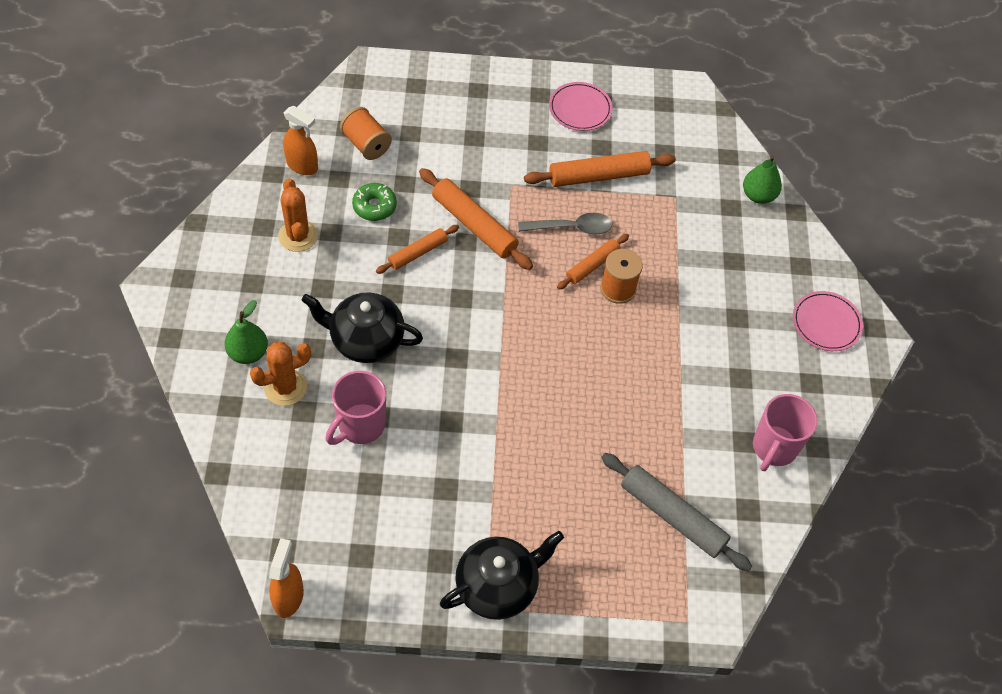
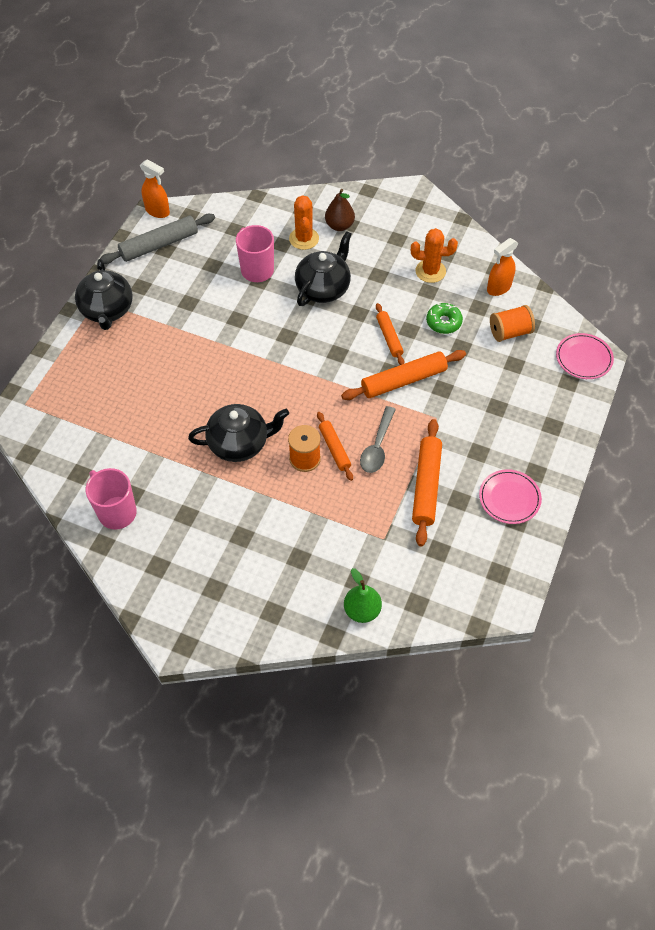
camera: 115 degrees right, 0 degrees up
(248, 353) = (339, 225): green pear -> brown pear
(629, 357) = (239, 443): none -> black teapot
(672, 516) = (100, 423): grey rolling pin -> grey rolling pin (159, 244)
(826, 323) = (206, 605): pink plate -> pink plate (583, 358)

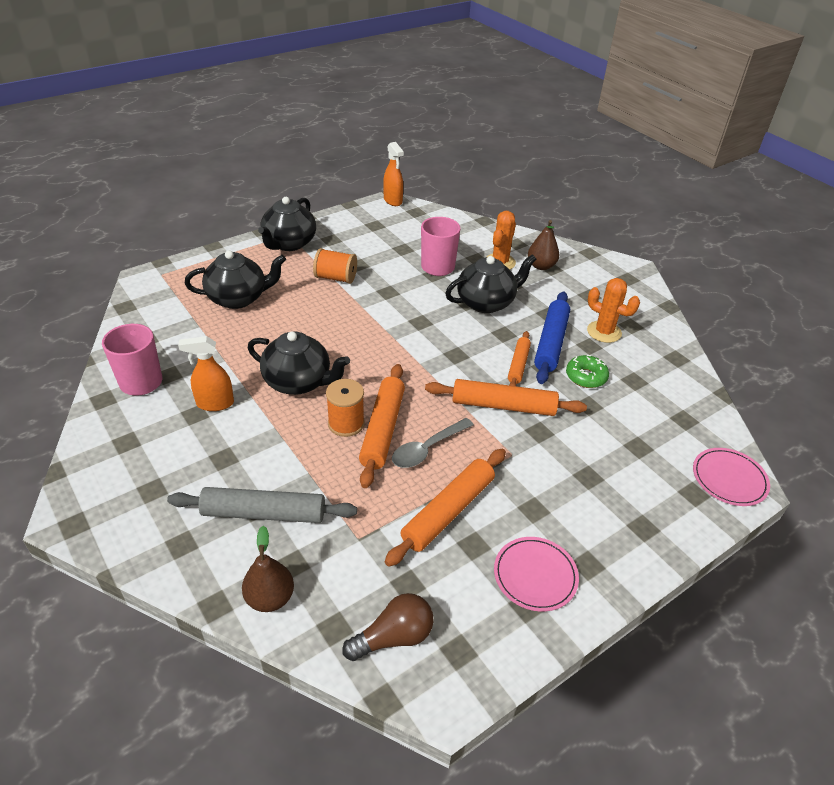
camera: 30 degrees right, 15 degrees down
(118, 392) = (238, 298): none -> black teapot
(159, 244) = (373, 220): grey rolling pin -> grey rolling pin (264, 513)
(334, 449) = (382, 429): orange rolling pin -> orange rolling pin, size x1.65
(362, 610) = (270, 598): green pear -> brown pear
(399, 303) = (551, 343): none -> blue rolling pin
(455, 587) = (393, 637): none -> brown light bulb
(498, 288) = (668, 374): orange spray bottle -> orange spray bottle (215, 403)
(509, 332) = (654, 416): orange spool -> orange spool (335, 278)

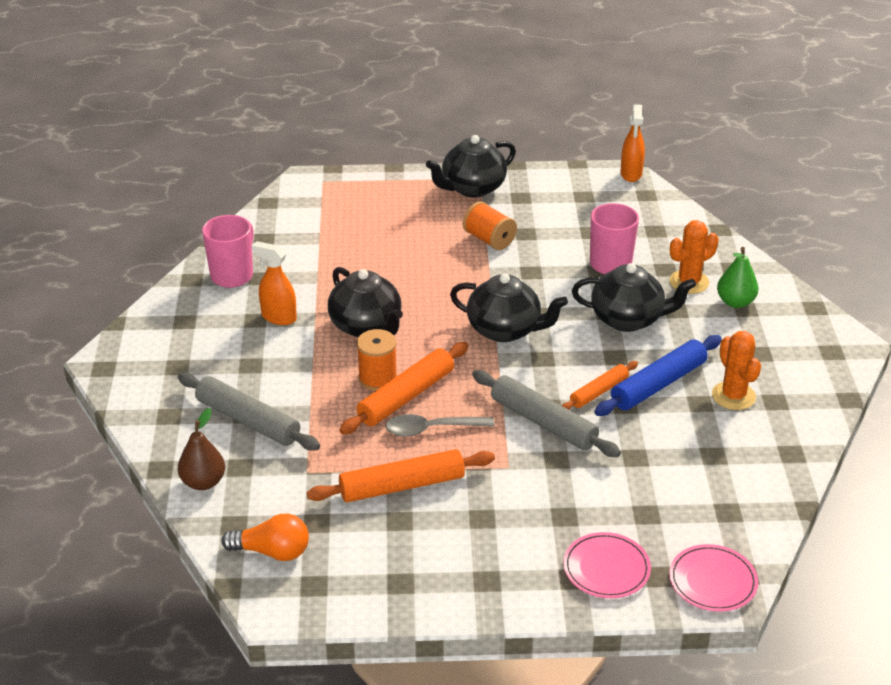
camera: 35 degrees right, 5 degrees down
(238, 298) = (376, 228): black teapot -> black teapot (505, 330)
(393, 637) = (272, 551): brown light bulb -> orange light bulb
(503, 406) = (543, 422): orange rolling pin -> grey rolling pin
(535, 575) = (430, 566): pink plate -> pink plate (606, 568)
(541, 266) = (735, 302): brown pear -> green pear
(586, 377) = (661, 430): green donut -> none

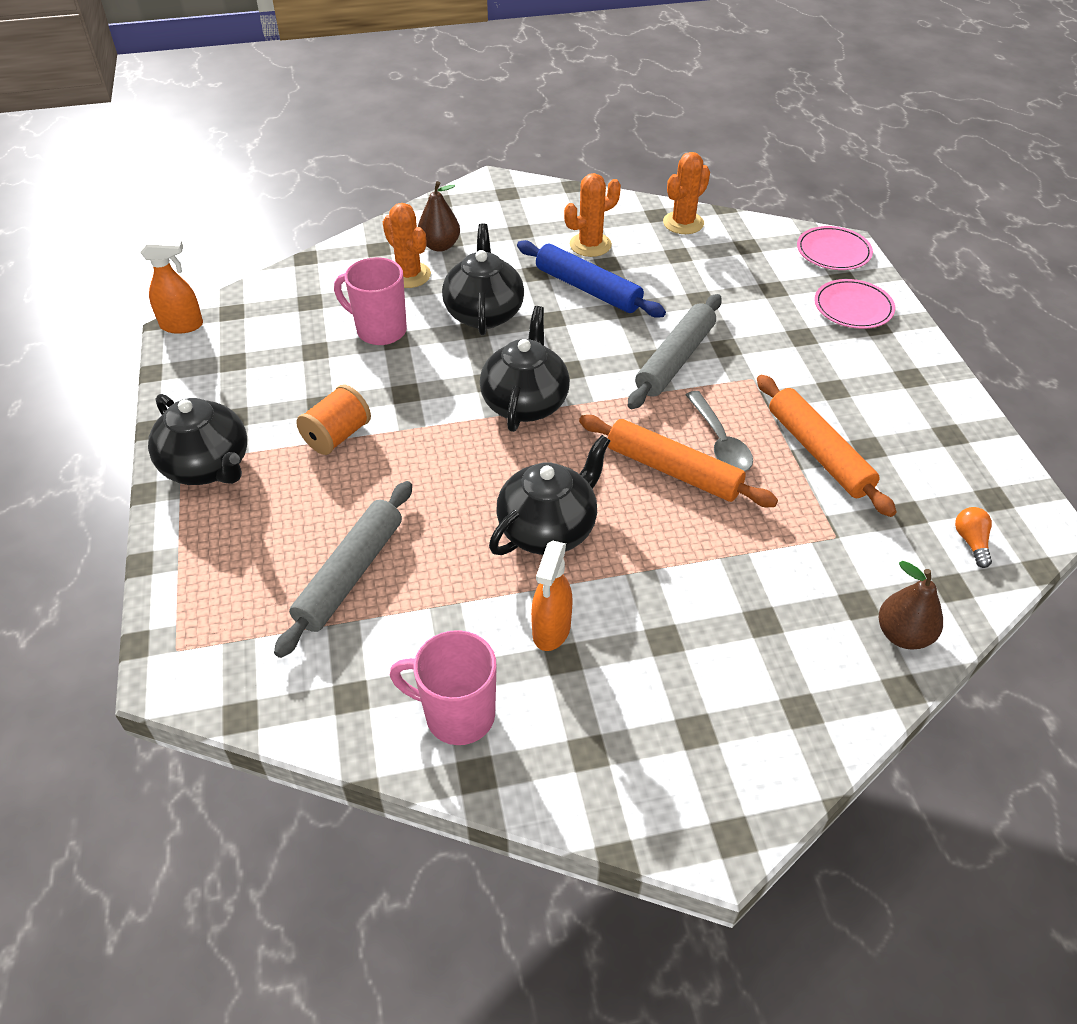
camera: 100 degrees left, 10 degrees up
(248, 420) = (774, 615): grey rolling pin -> grey rolling pin (350, 574)
(272, 551) = (971, 542): orange light bulb -> orange light bulb, size x0.63
(377, 378) = (649, 501): orange spool -> none
(599, 392) = (612, 326): orange rolling pin -> none
(735, 302) = (440, 246): green pear -> brown pear
(774, 470) = (683, 223): none -> orange cactus

